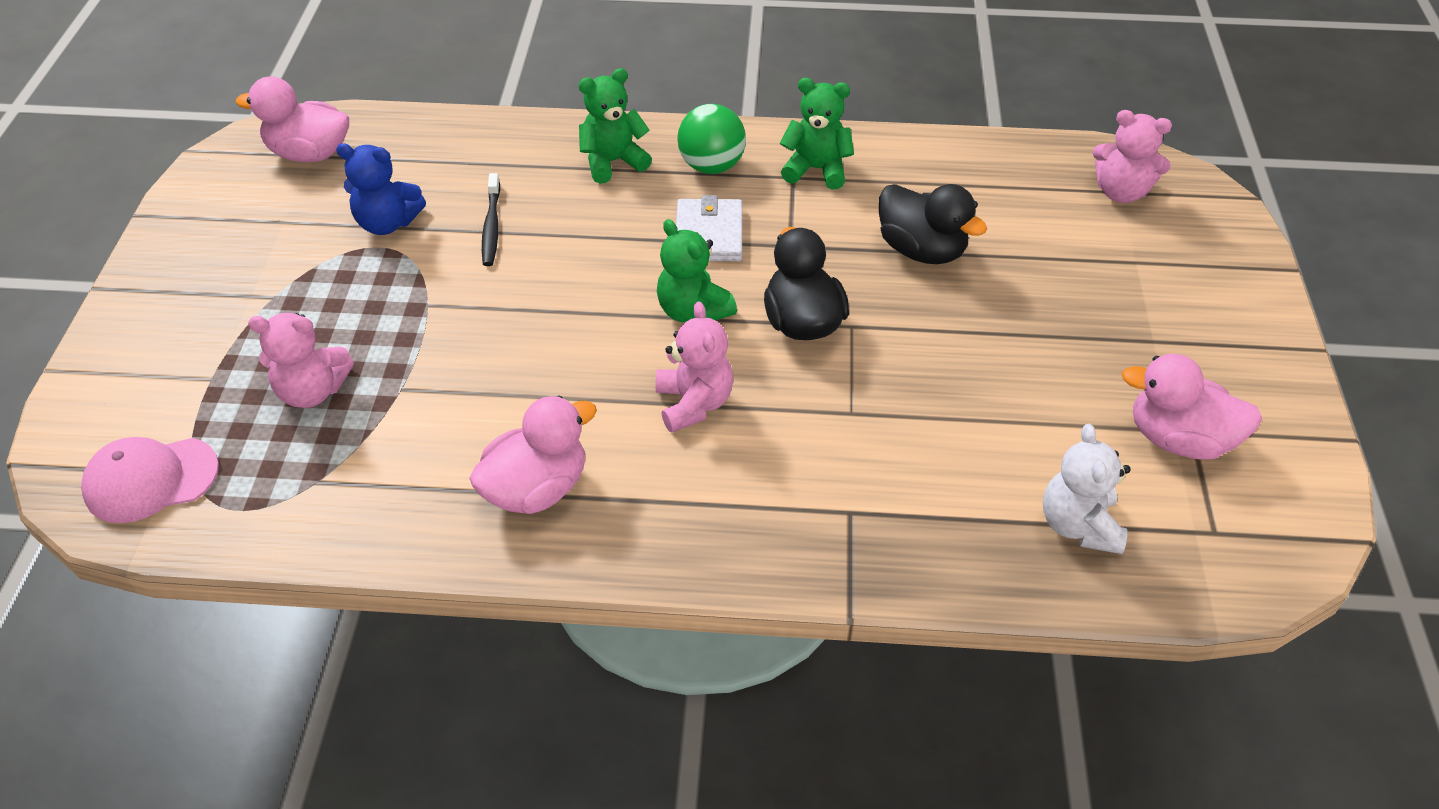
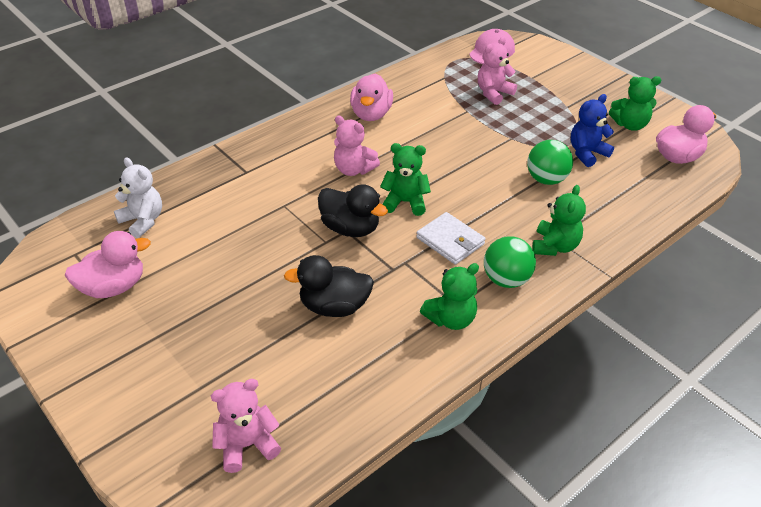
camera: 135 degrees right, 5 degrees down
(266, 220) = (630, 125): none -> green teddy bear
(491, 226) = (546, 179): black toothbrush -> green ball

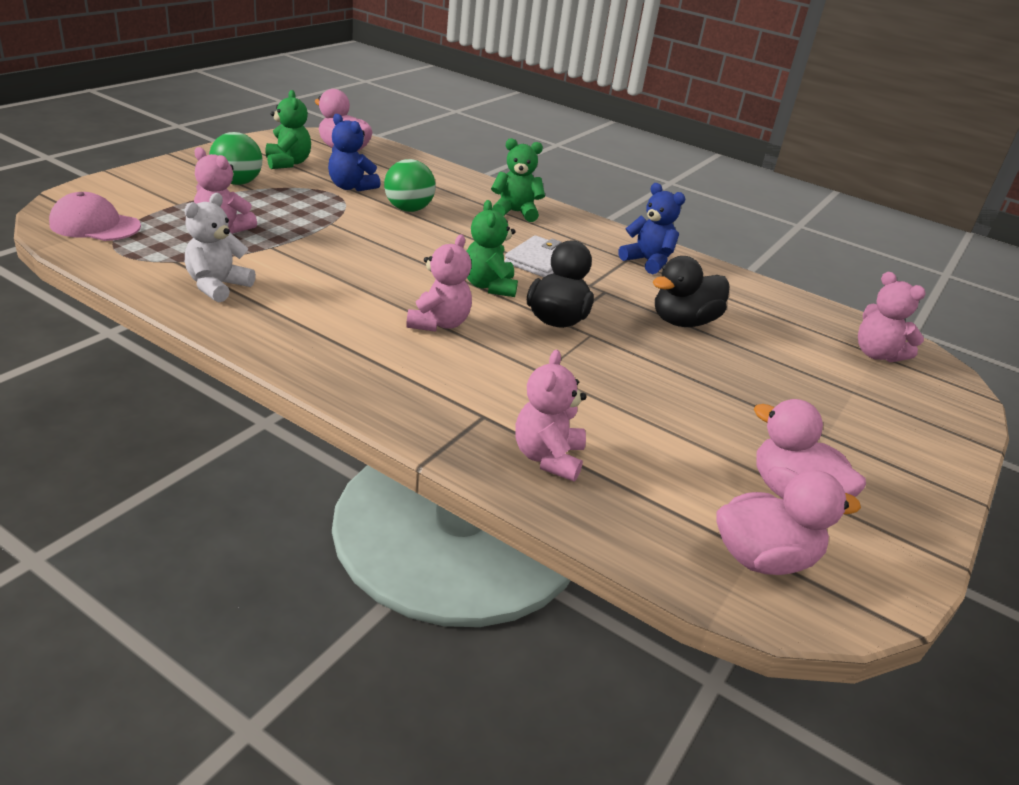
camera: 110 degrees left, 10 degrees down
(143, 221) = (654, 501): white teddy bear -> white teddy bear (217, 286)
(198, 188) = (548, 458): none -> pink teddy bear
(334, 306) = (683, 322): black duck -> black duck turned 75 degrees clockwise
(371, 114) = (293, 316): pink duck -> pink duck (764, 558)
(451, 319) = (647, 262): green teddy bear -> blue teddy bear
(506, 279) = (577, 236): green ball -> green ball (237, 182)

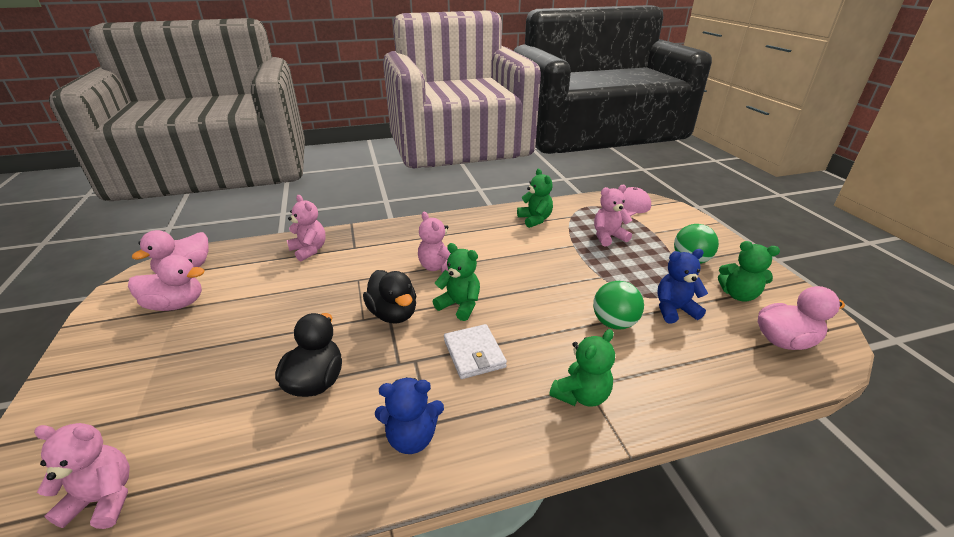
camera: 135 degrees right, 0 degrees up
(217, 286) = (535, 220): white teddy bear -> green teddy bear

